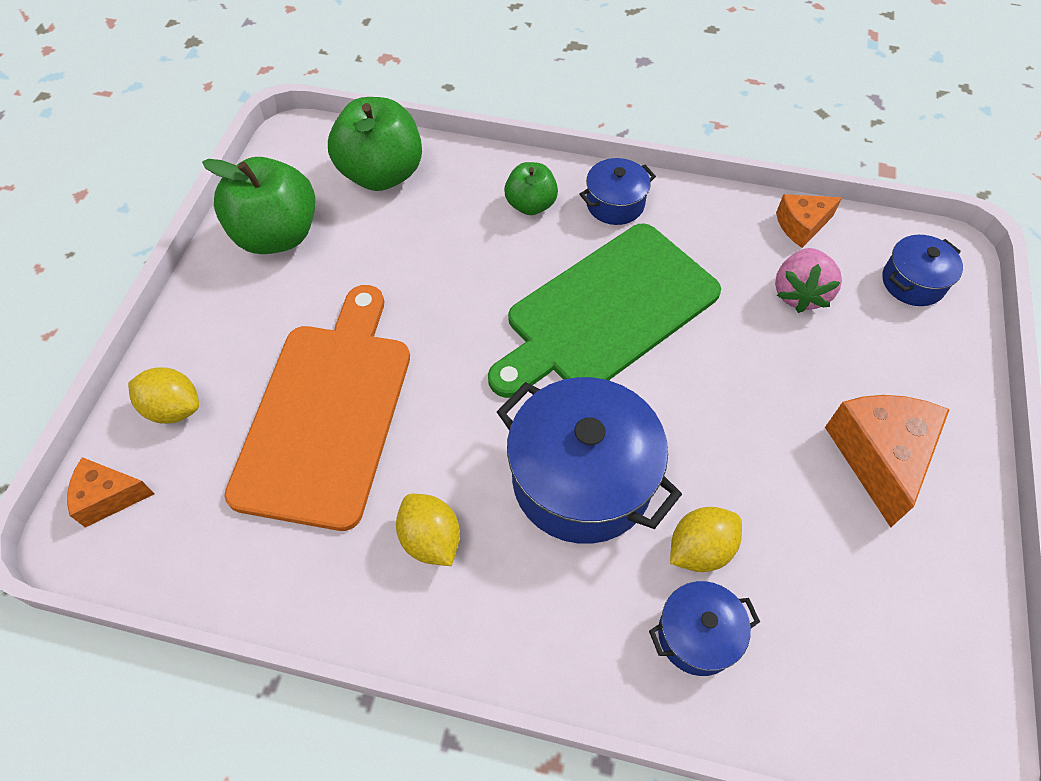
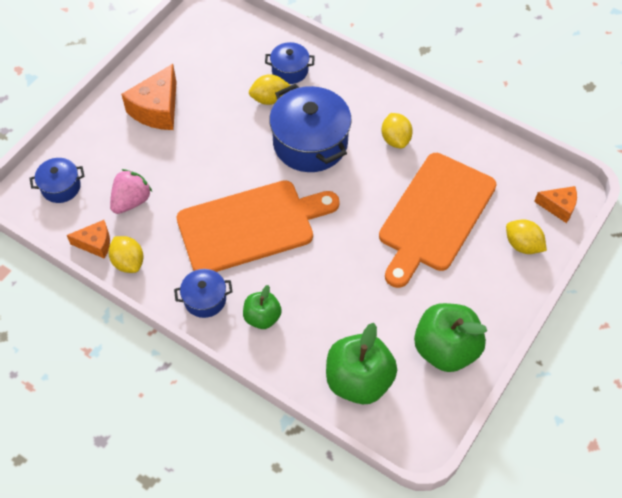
camera: 160 degrees left, 0 degrees up
(606, 311) = (251, 226): green cutting board -> orange cutting board
(741, 217) = (128, 262): none -> yellow lemon

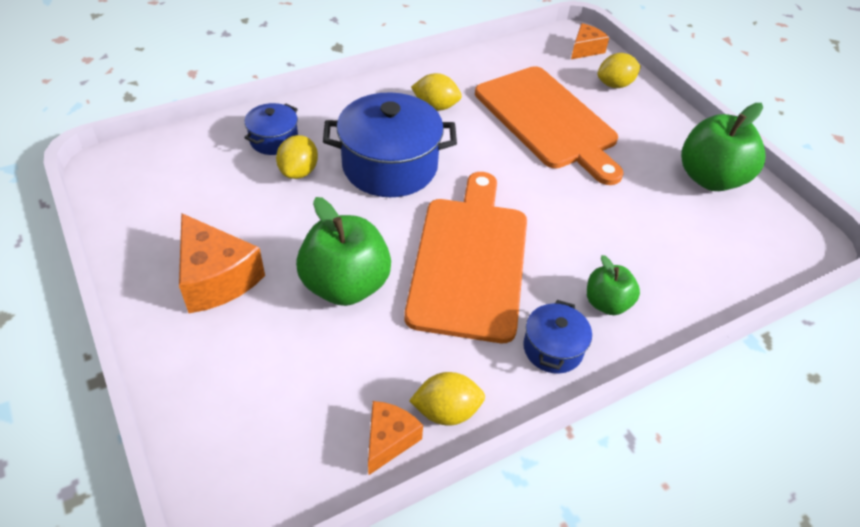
camera: 65 degrees left, 10 degrees down
(61, 187) = (253, 447): blue pot -> none
(131, 201) = (346, 367): pink strawberry -> none
(359, 380) = (725, 256): green apple -> green apple (345, 285)

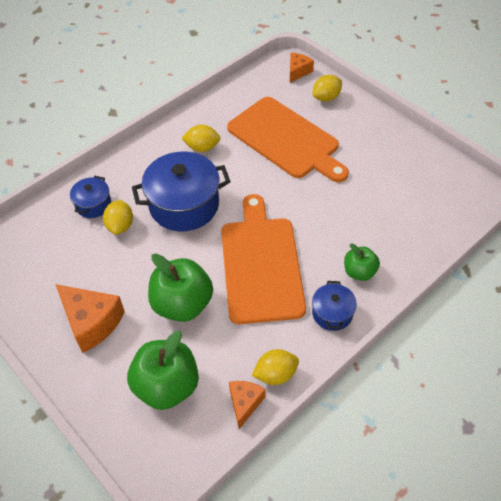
camera: 10 degrees left, 5 degrees up
(710, 178) = (408, 159): green apple -> green apple (167, 386)

